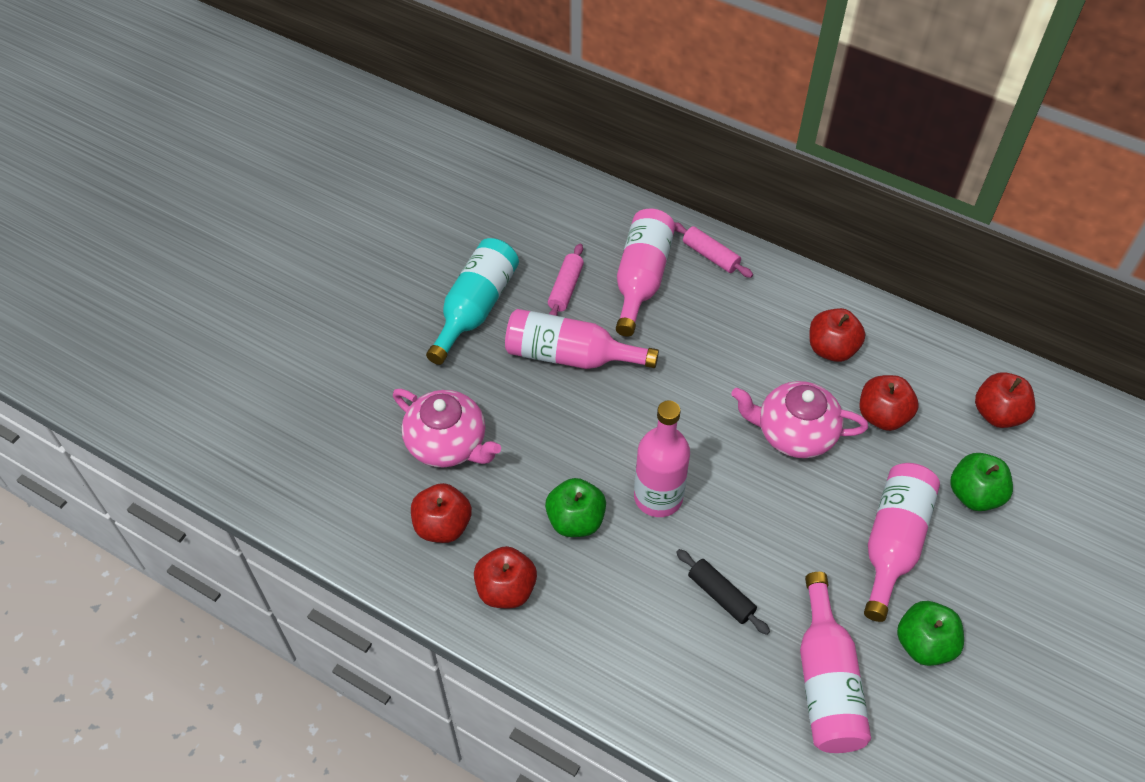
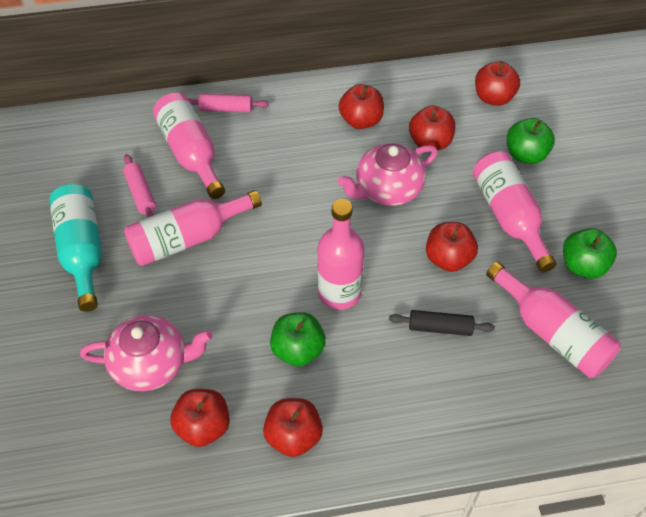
camera: 40 degrees left, 0 degrees up
(791, 539) = (448, 258): none -> red apple

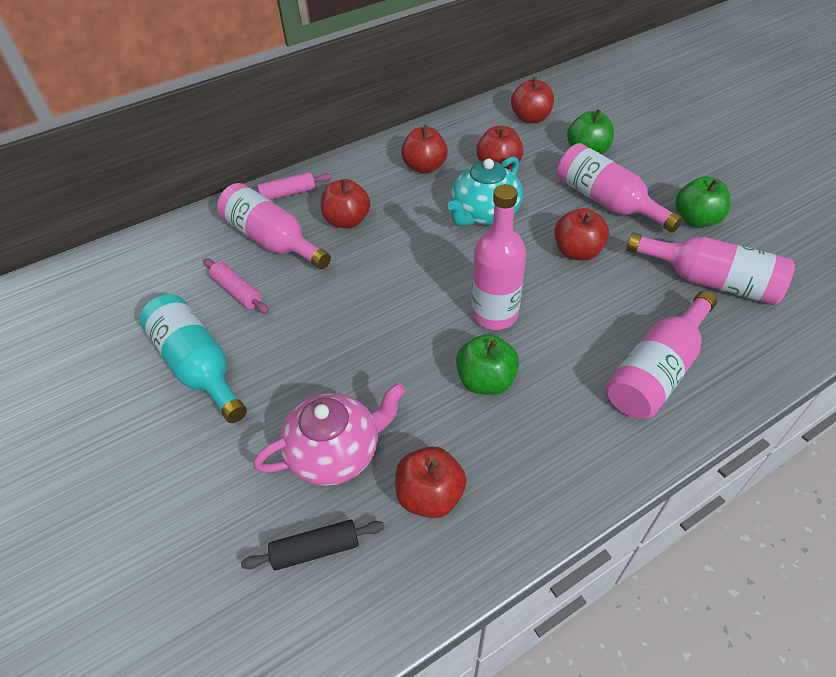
camera: 20 degrees left, 5 degrees down
(188, 238) = (310, 316): pink bottle -> pink bottle (657, 371)
(293, 436) = (532, 467): red apple -> red apple (347, 221)
(387, 189) = (484, 213): pink teapot -> turquoise teapot
(440, 327) = (609, 312): black rolling pin -> black rolling pin (316, 549)

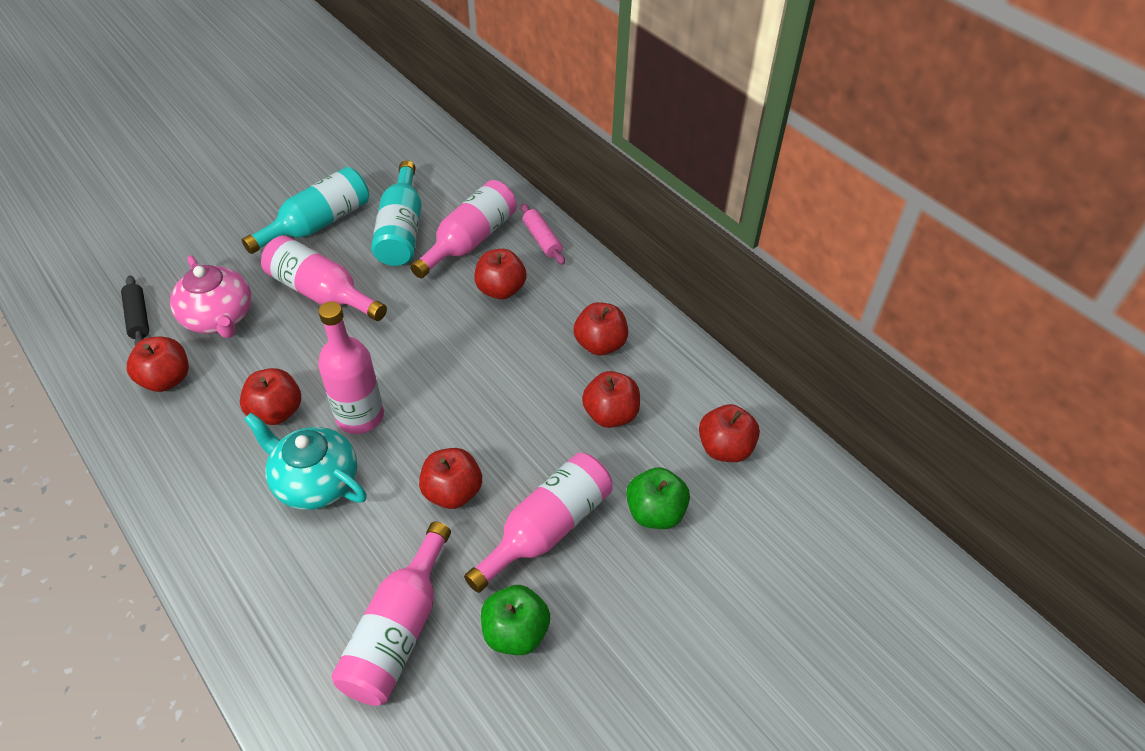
camera: 80 degrees right, 0 degrees up
(237, 291) = (401, 230): pink rolling pin -> turquoise bottle
(484, 213) = (518, 403): turquoise teapot -> turquoise teapot (315, 481)
(485, 380) = (276, 412): green apple -> red apple
(657, 371) = (268, 556): pink bottle -> pink bottle (321, 293)

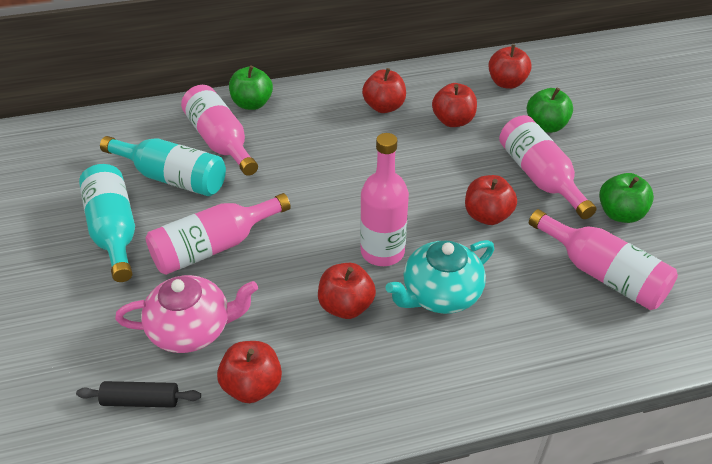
camera: 65 degrees left, 5 degrees down
(501, 290) = (292, 139): red apple -> none
(542, 240) = (252, 104): pink rolling pin -> green apple

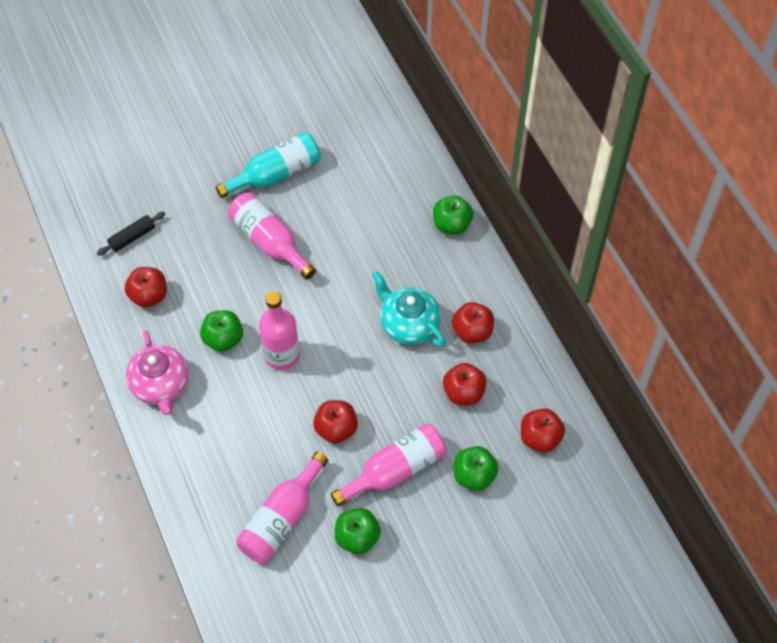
camera: 80 degrees right, 15 degrees up
(141, 400) = (132, 237): black rolling pin -> black rolling pin turned 60 degrees clockwise
(172, 178) = (341, 193): turquoise bottle -> none
(192, 329) = (190, 249): pink teapot -> pink teapot (160, 385)
(220, 141) = (393, 214): pink bottle -> none
(346, 306) = (223, 339): red apple -> green apple
(440, 294) = (243, 400): turquoise teapot -> turquoise teapot (408, 324)

